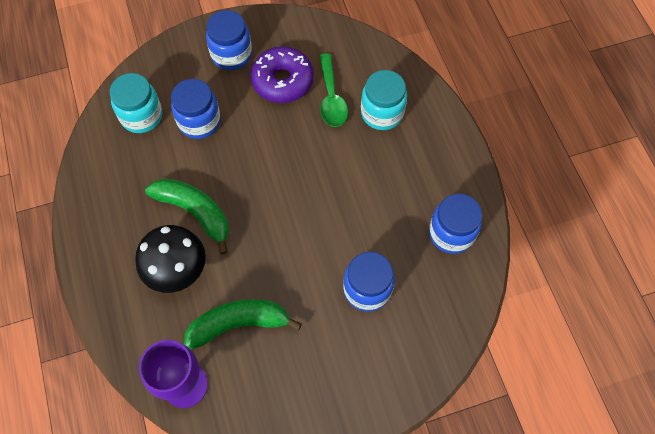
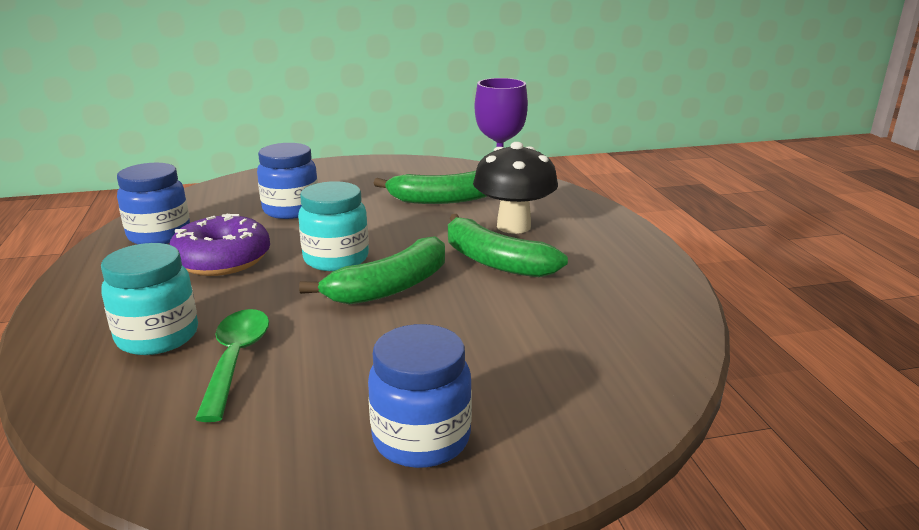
camera: 175 degrees left, 40 degrees down
(141, 116) = (603, 354): turquoise jar -> turquoise jar (336, 259)
(199, 122) = (492, 342): blue jar -> none
(263, 173) = (390, 287): none -> green banana
(282, 81) = (320, 388): purple donut -> purple donut (222, 260)

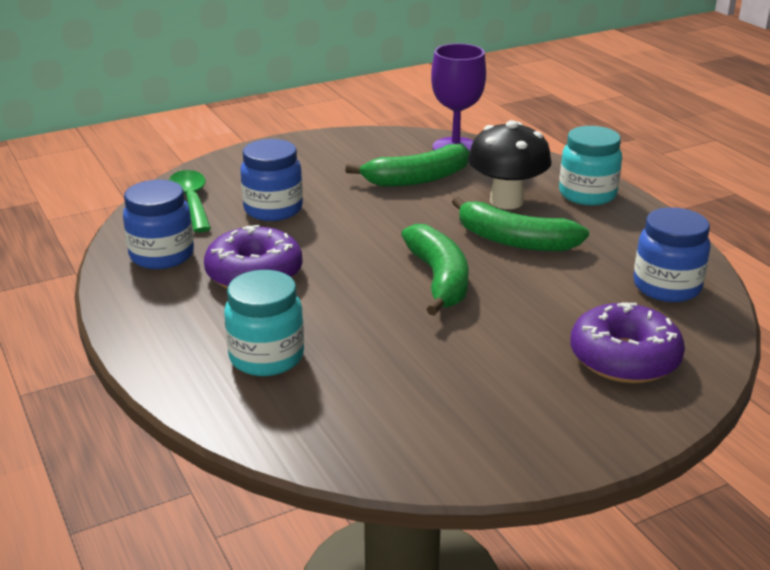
camera: 15 degrees left, 5 degrees up
(236, 359) = (358, 366): green spoon -> green spoon (191, 201)
(336, 259) = (365, 258): turquoise jar -> turquoise jar (587, 194)
(390, 287) = (439, 279): green banana -> green banana turned 45 degrees counterclockwise
(421, 439) = (563, 404): blue jar -> blue jar (666, 287)
(531, 397) = (624, 358): none -> purple donut

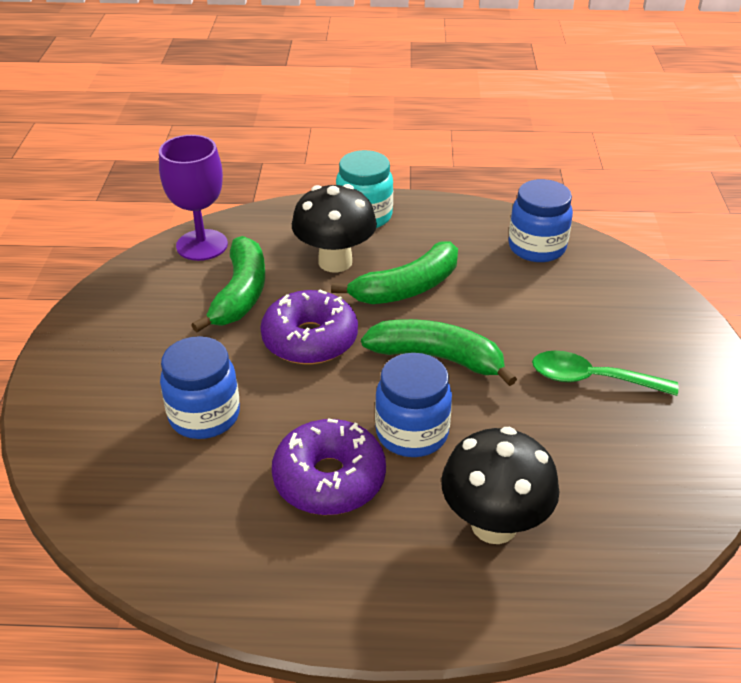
camera: 60 degrees left, 10 degrees up
(162, 255) = (226, 544): blue jar -> blue jar (412, 433)
(191, 201) = (117, 476): green spoon -> green spoon (591, 379)
(266, 357) = (494, 525): turquoise jar -> black mushroom
(624, 358) = (619, 313): purple donut -> purple donut (310, 339)

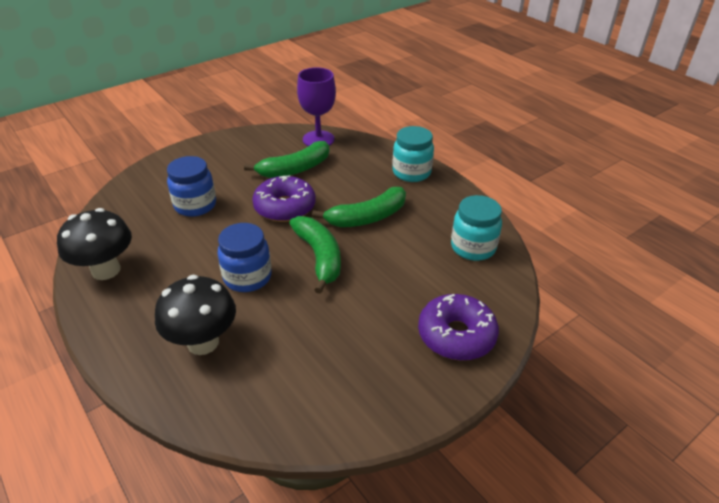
camera: 50 degrees right, 0 degrees up
(329, 479) = (187, 266): purple donut -> purple donut (456, 335)
(335, 262) = (358, 183): black mushroom -> black mushroom (106, 270)
(407, 288) = (367, 217): green banana -> green banana turned 45 degrees counterclockwise
(536, 247) = (473, 247): blue jar -> turquoise jar
(591, 379) = (370, 328): green spoon -> none

